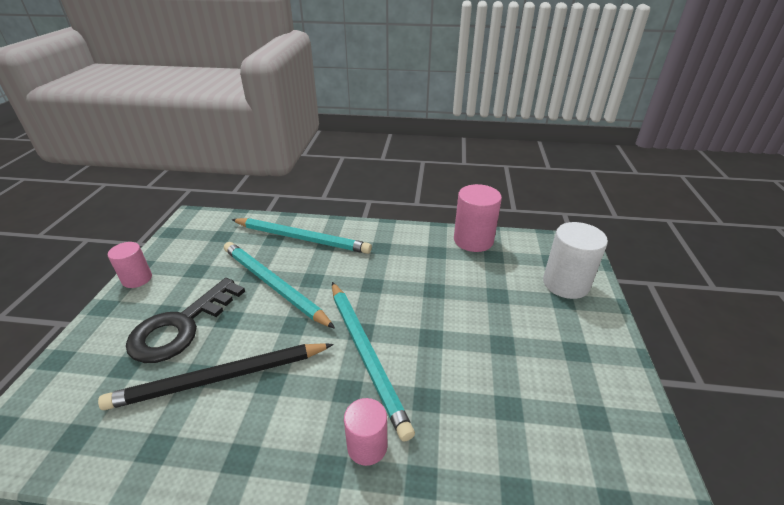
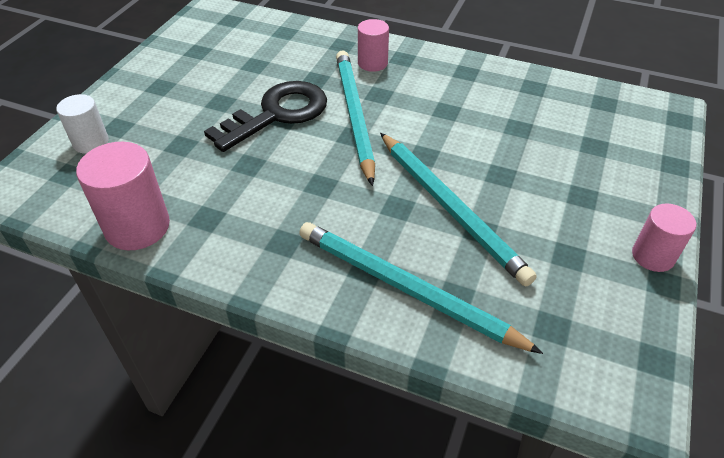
camera: 165 degrees left, 10 degrees up
(181, 326) = (554, 175): black key -> black key (277, 114)
(220, 378) = (495, 120): black pencil -> none
(566, 284) = (91, 142): white cylinder -> white cylinder, size x0.62

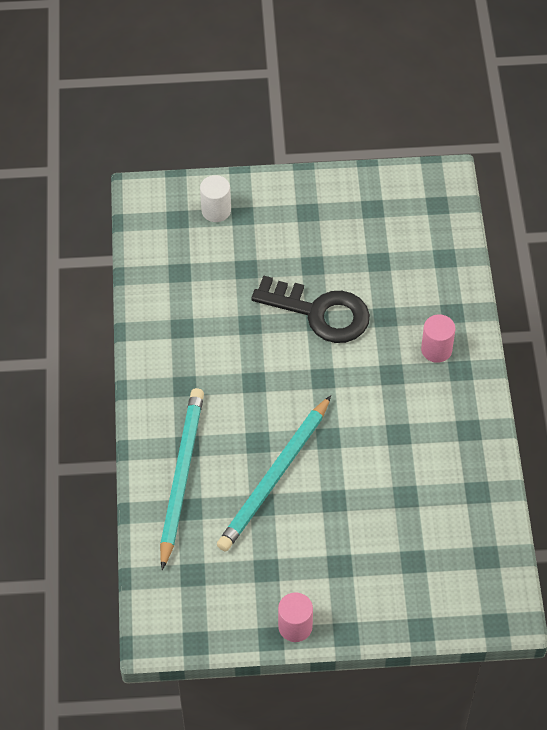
camera: 65 degrees right, 10 degrees up
(137, 227) = (152, 292): pink cylinder -> none
(354, 115) = (350, 367): turquoise pencil -> none

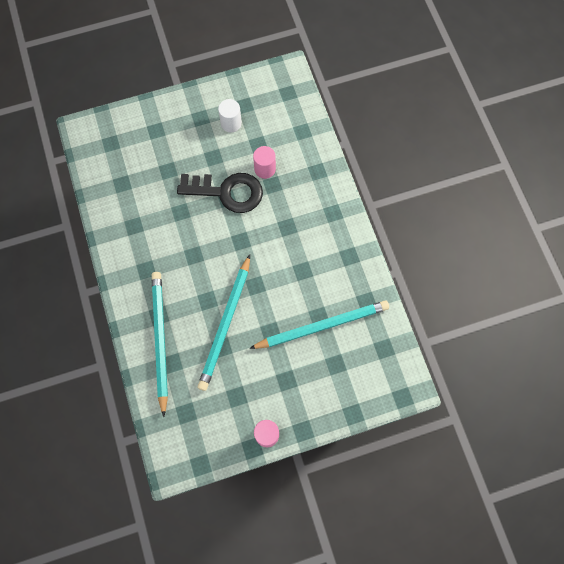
camera: 15 degrees left, 15 degrees up
(216, 210) = (136, 131): white cylinder -> white cylinder (231, 123)
(407, 508) = (322, 325): none -> turquoise pencil
(436, 350) = (313, 201): pink cylinder -> pink cylinder (265, 169)

